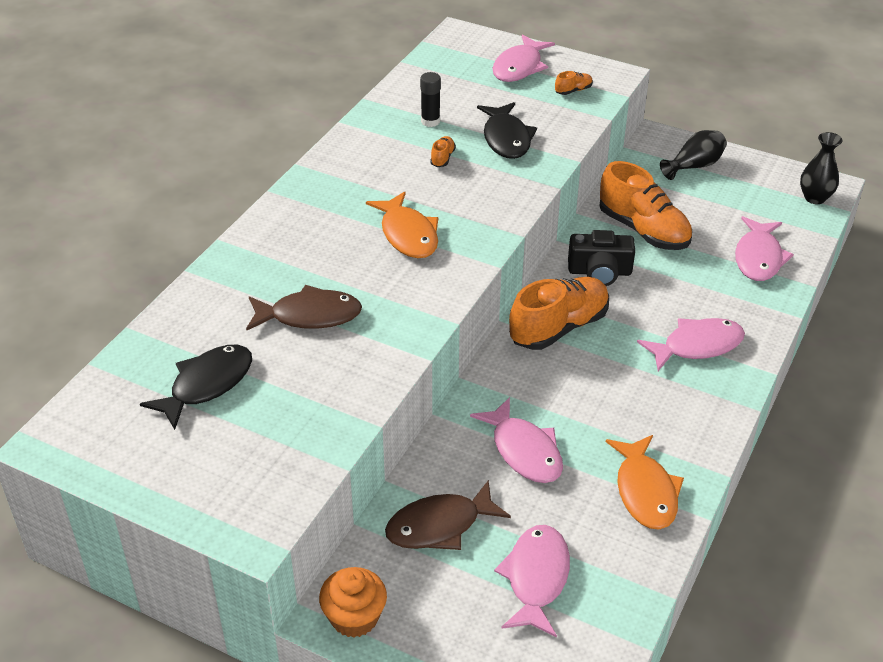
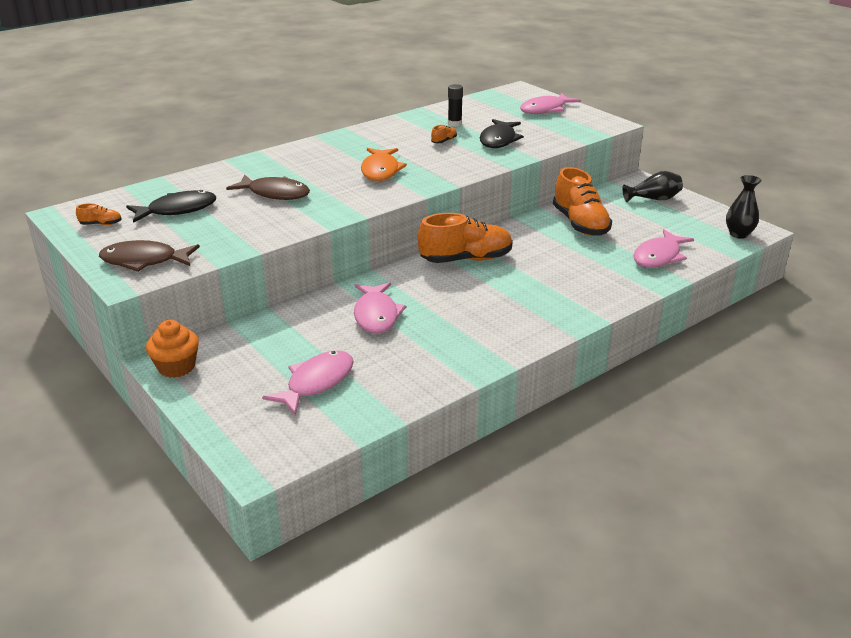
camera: 25 degrees right, 10 degrees down
(440, 526) = (279, 337): brown fish -> brown fish (144, 261)
(573, 90) = (573, 126): orange shoe -> orange shoe (101, 224)
(599, 272) = (525, 238): black camera -> none
(645, 491) = (443, 359): orange fish -> none
(697, 346) = (561, 292): pink fish -> none

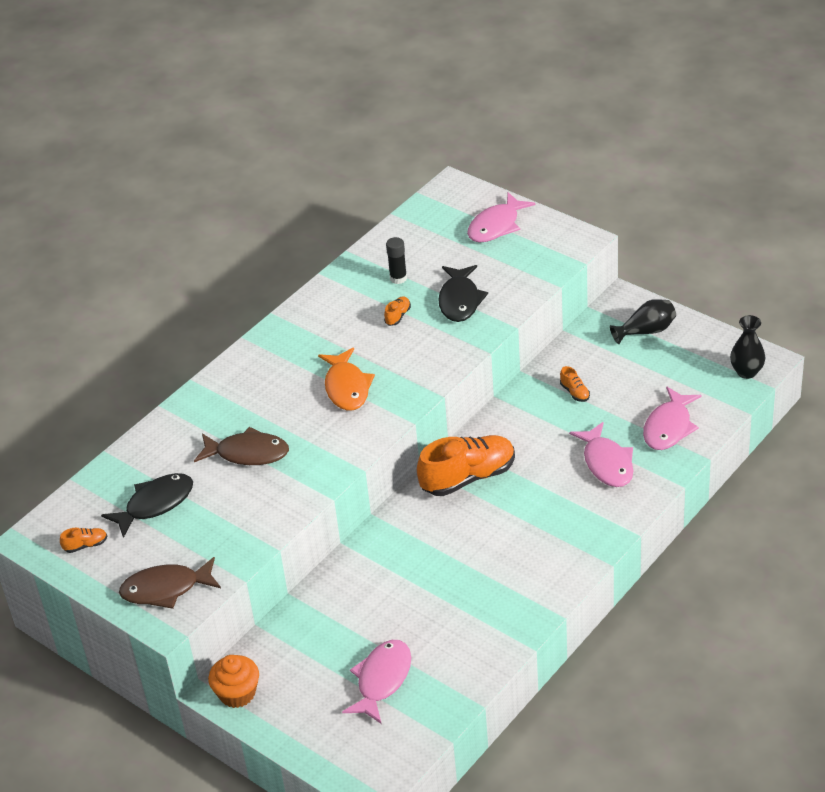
camera: 10 degrees left, 10 degrees up
(376, 315) = (404, 580): pink fish -> pink fish (606, 463)
(580, 224) = (575, 392): orange shoe -> orange shoe, size x0.41

